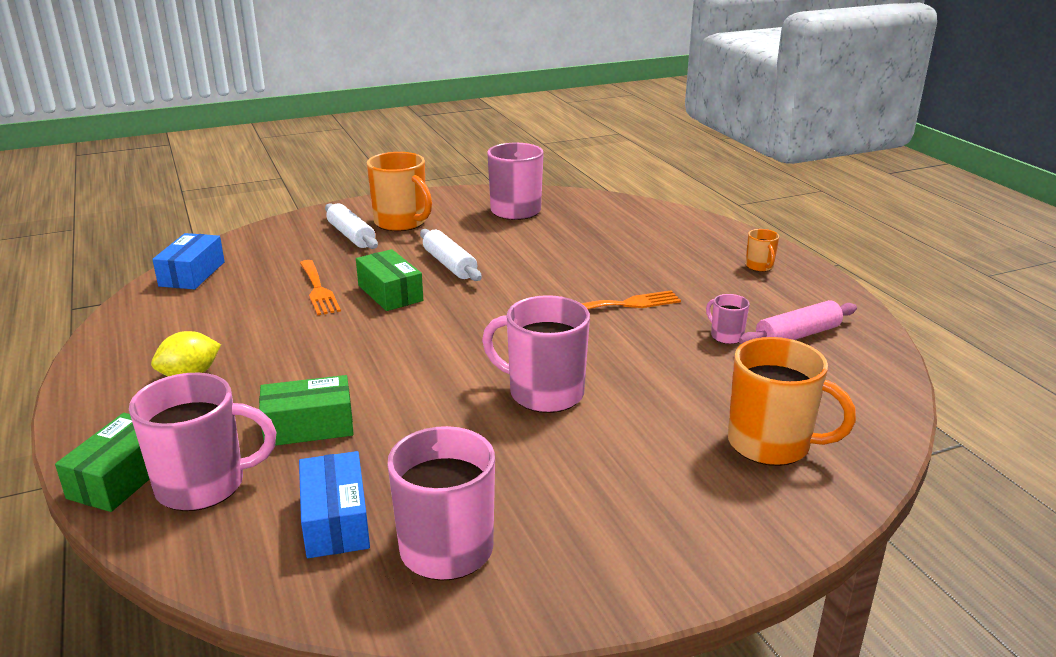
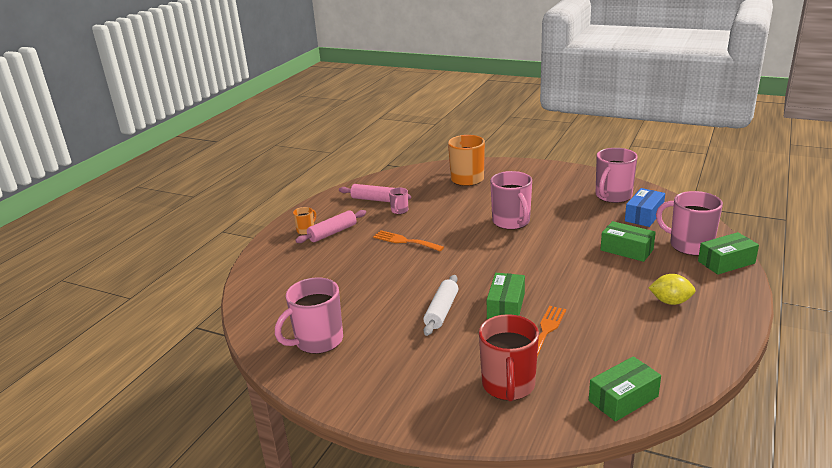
camera: 130 degrees left, 0 degrees up
(192, 274) = (623, 398): blue box -> green box
(307, 246) = (508, 385): none -> red mug
(351, 235) = (463, 380): white rolling pin -> none
(401, 223) = (409, 374): orange mug -> none
(726, 277) = (332, 233): none -> pink rolling pin

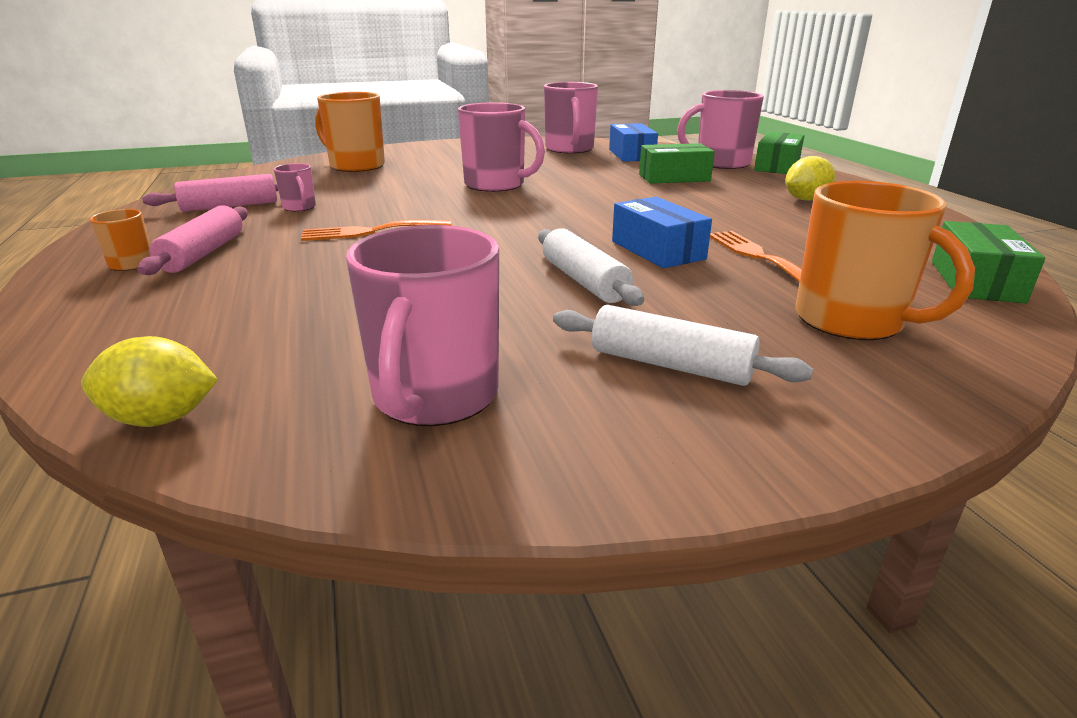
camera: 45 degrees left, 0 degrees up
(249, 313) = (161, 419): none -> yellow lemon
(402, 367) = (670, 365): none -> white rolling pin
(506, 306) = (658, 250): green box -> blue box
(508, 385) = (851, 321): red mug -> orange mug

